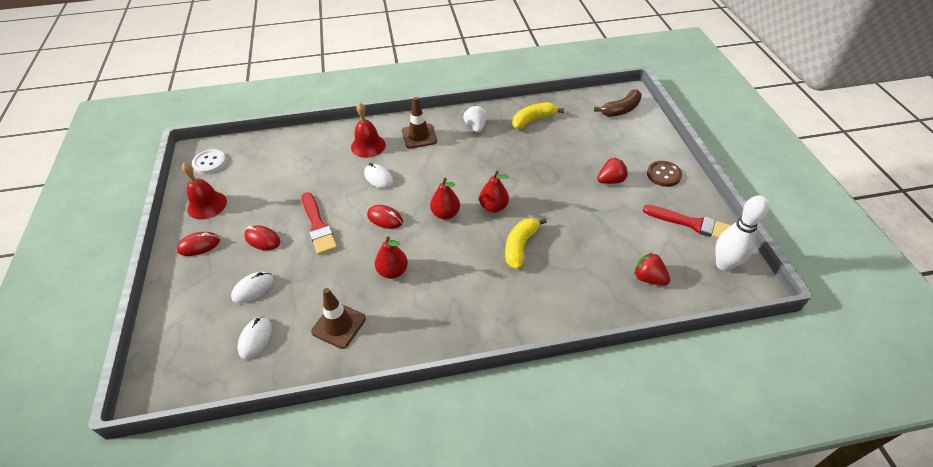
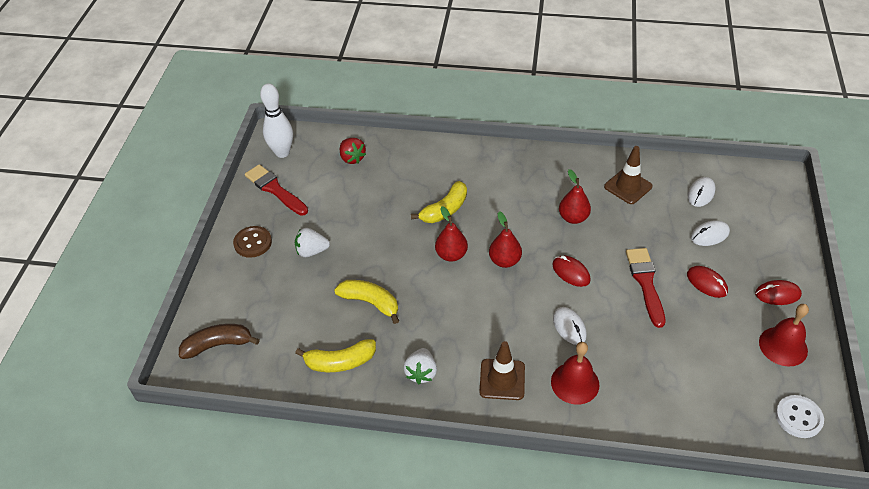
camera: 160 degrees left, 0 degrees up
(537, 157) = (370, 302): none -> yellow banana
(610, 180) = (312, 251): red strawberry -> white strawberry

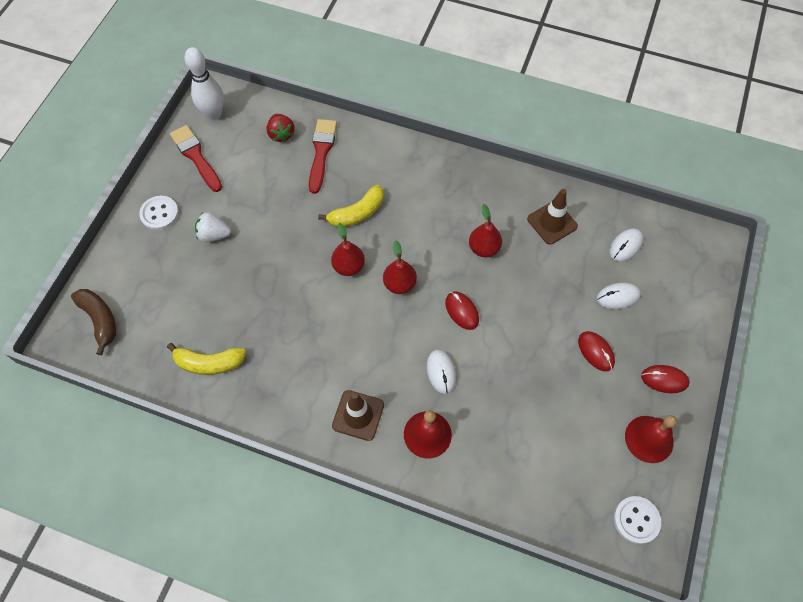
camera: 10 degrees right, 15 degrees up
(218, 345) = (100, 320): brown banana -> brown banana turned 60 degrees clockwise
(253, 243) = (159, 214): brown button -> white button
(370, 302) = (255, 304): yellow banana -> none
(421, 373) = (283, 391): white strawberry -> none
(645, 283) = (533, 338): red brush -> red brush (321, 152)

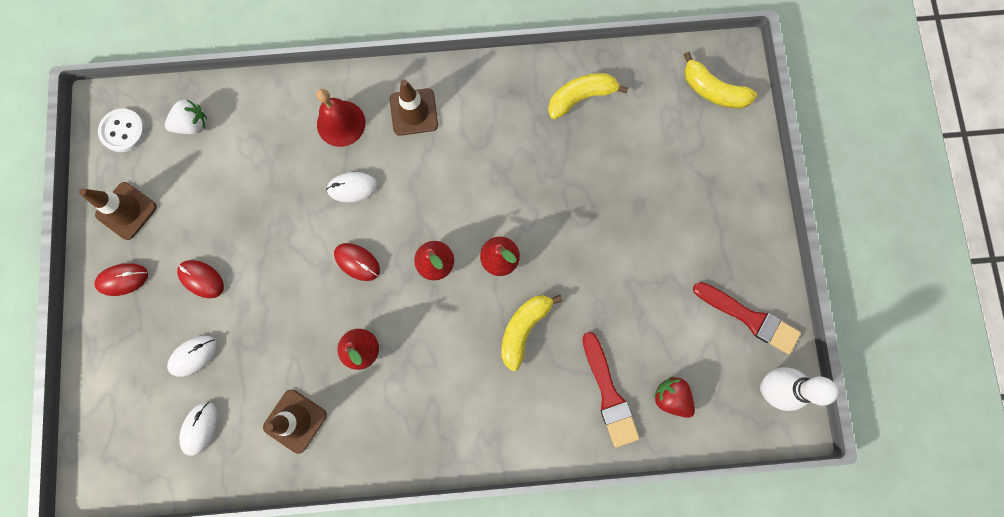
camera: 155 degrees right, 15 degrees up
(100, 320) = (712, 91): brown banana -> yellow banana
(159, 214) = (738, 227): white button -> none
(214, 235) = (664, 230): white strawberry -> white strawberry (193, 125)
(441, 372) = (352, 188): white mouse -> white mouse turned 60 degrees counterclockwise
(649, 439) = (126, 211): red bell -> brown traffic cone

